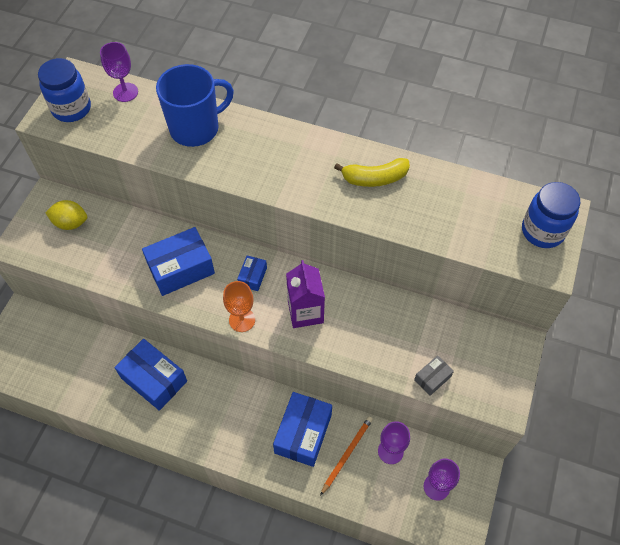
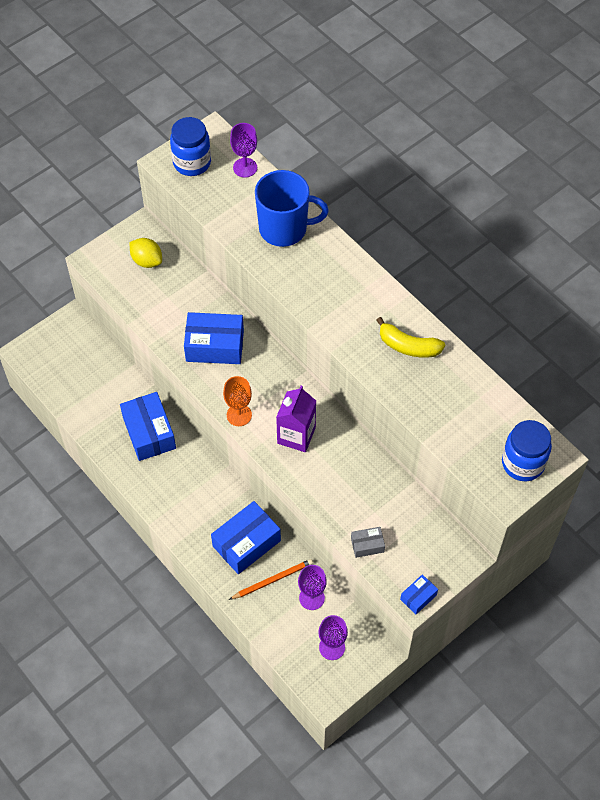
camera: 30 degrees right, 0 degrees up
(252, 277) = (270, 383): blue box -> blue box (418, 597)

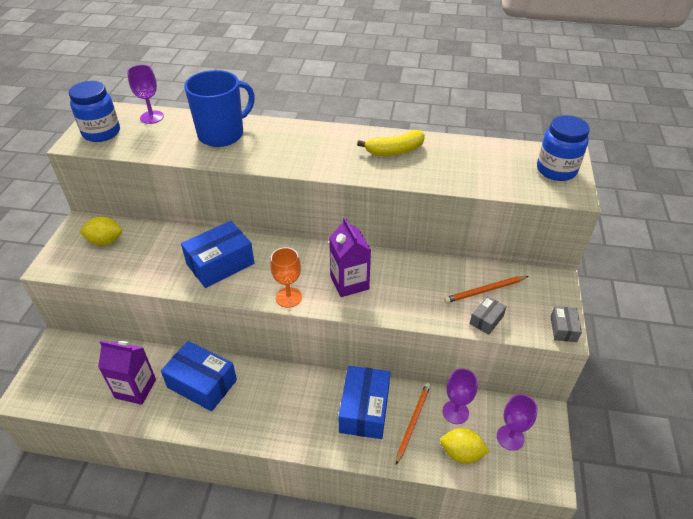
camera: 40 degrees left, 15 degrees down
(101, 402) = (135, 388): none -> purple carton
(284, 629) = (461, 453): none -> yellow lemon
(395, 521) = (485, 290): none -> orange pencil
(418, 597) = (563, 329): blue box -> grey box

